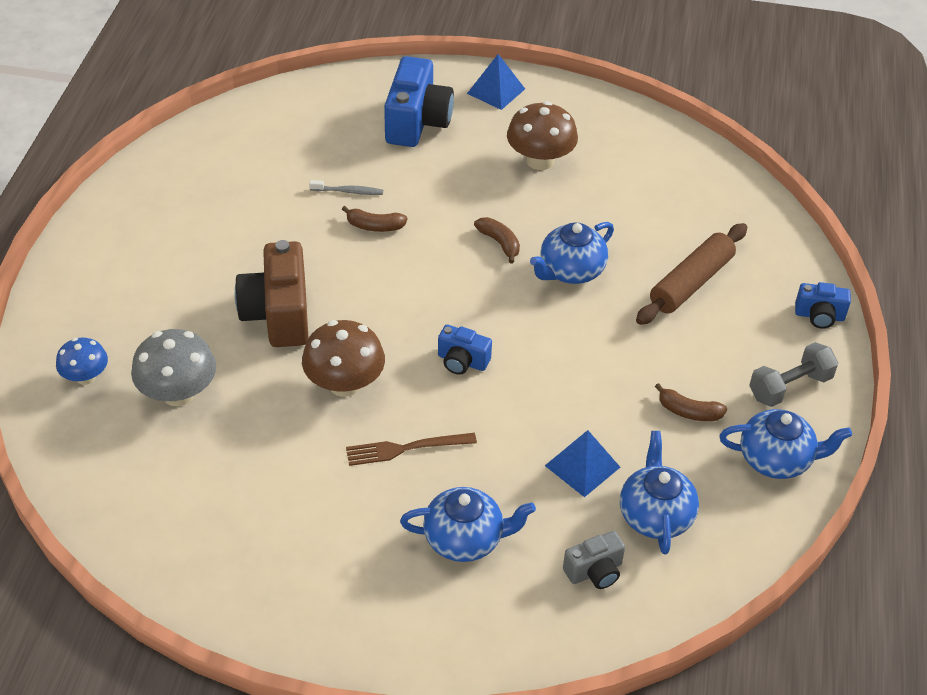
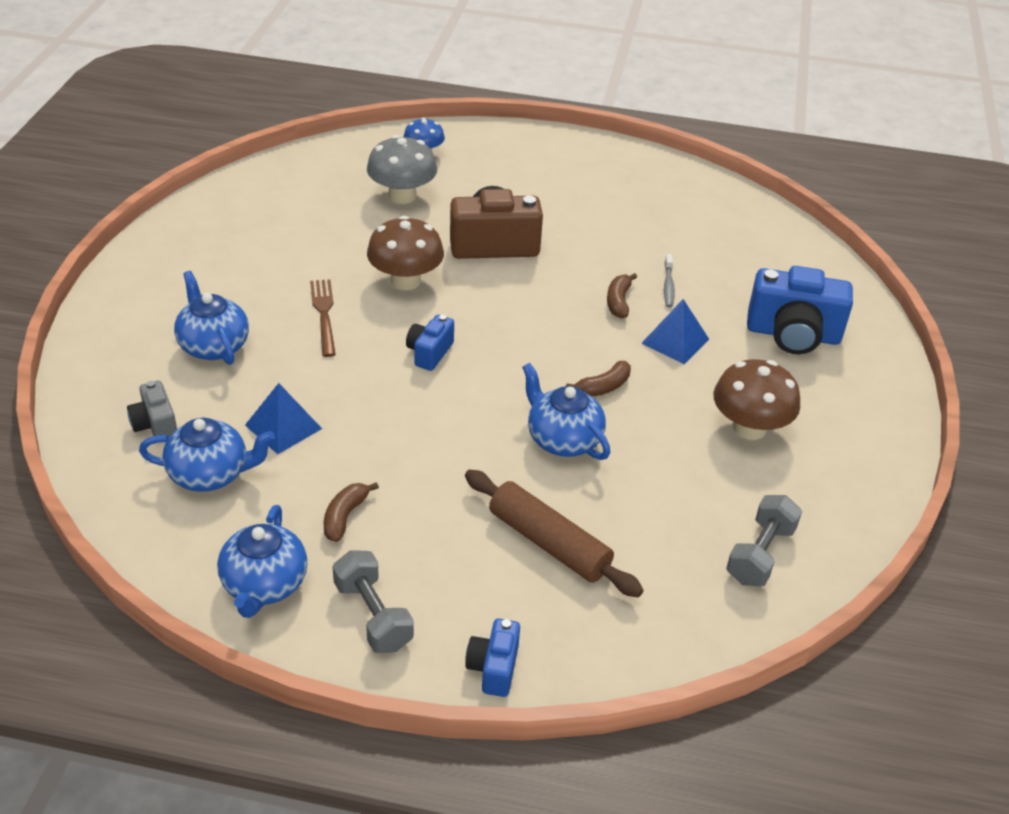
camera: 90 degrees right, 5 degrees down
(465, 539) = (213, 345): blue teapot -> blue teapot turned 150 degrees clockwise
(496, 91) = (871, 398): blue pyramid -> blue pyramid (675, 341)
(677, 170) = (760, 554): none -> grey dumbbell

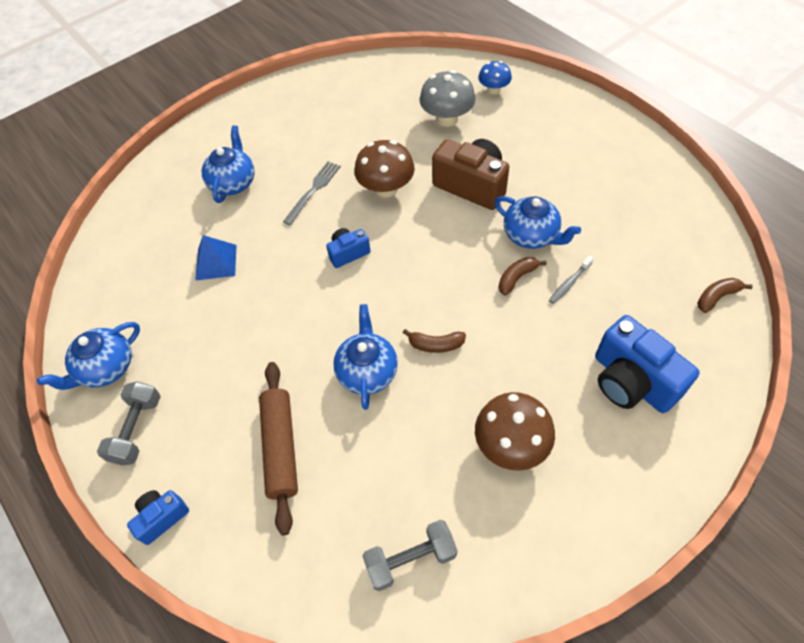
camera: 45 degrees right, 15 degrees up
(155, 425) = (155, 223): grey camera -> none
(210, 474) = (150, 274): blue teapot -> blue teapot (531, 235)
(324, 313) = (314, 190): brown fork -> grey fork
(345, 516) = (188, 348): brown banana -> brown banana (716, 297)
(675, 341) = (527, 335): blue pyramid -> none

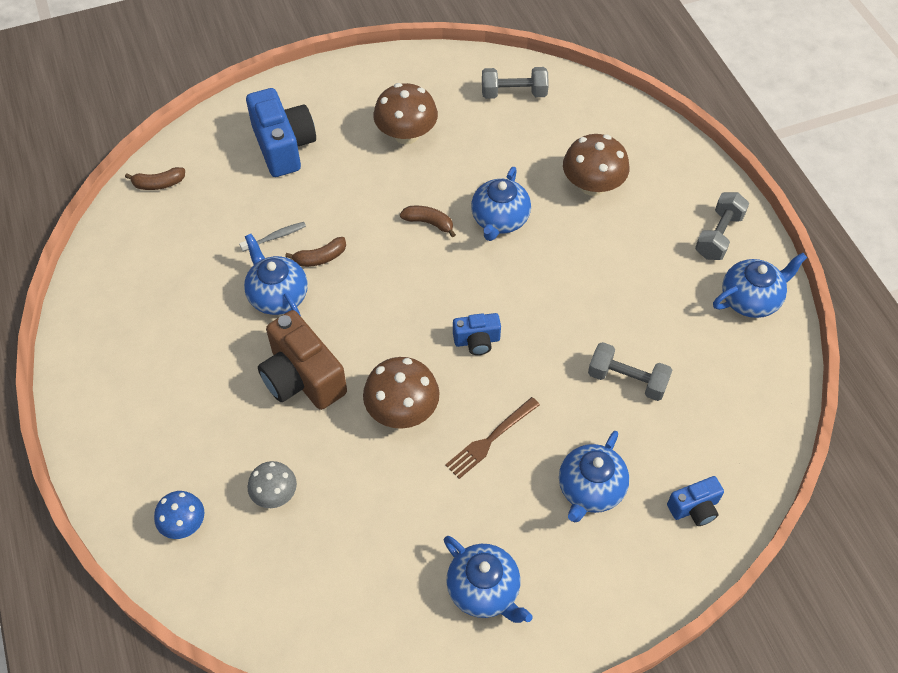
camera: 165 degrees left, 0 degrees up
(162, 517) = (697, 167): blue camera -> blue camera (694, 508)
(216, 262) = (627, 380): blue pyramid -> grey dumbbell
(280, 448) = (592, 185): brown rolling pin -> brown mushroom
(291, 114) = (484, 590): none -> blue teapot
(314, 190) = (490, 440): grey fork -> brown fork
(447, 119) = (275, 494): grey mushroom -> grey mushroom, size x0.62

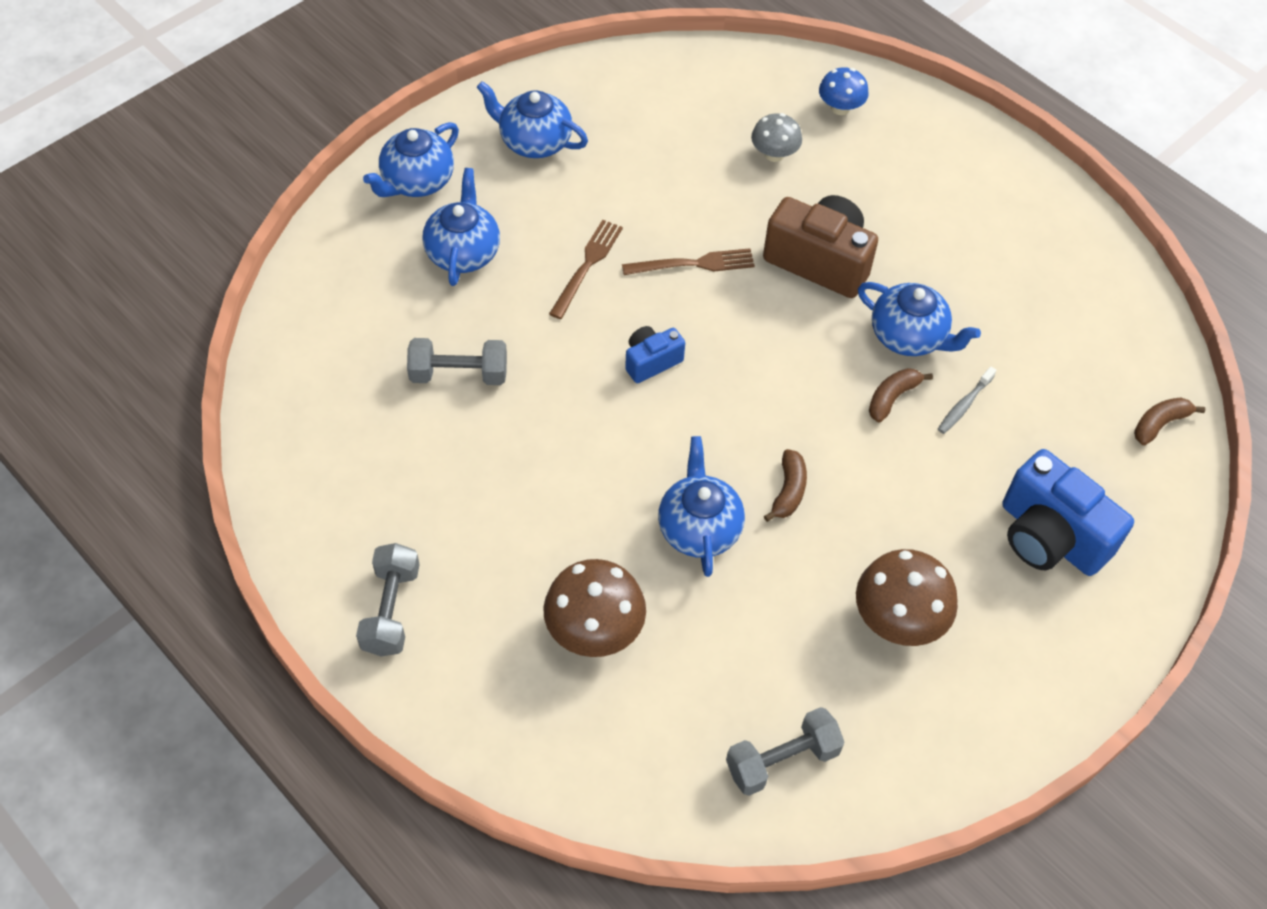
camera: 155 degrees right, 0 degrees up
(402, 410) = (695, 264): brown mushroom -> brown fork
(429, 223) = (788, 491): brown banana -> brown banana turned 75 degrees counterclockwise
(694, 508) = (348, 268): blue camera -> none
(751, 299) = (328, 528): blue teapot -> blue teapot (417, 181)

